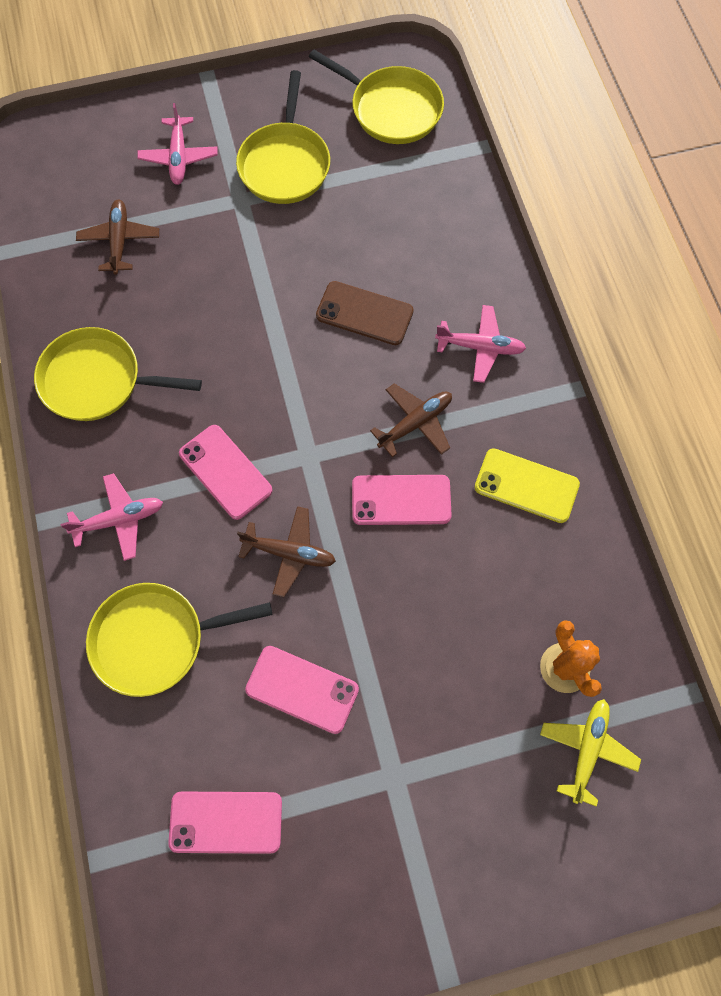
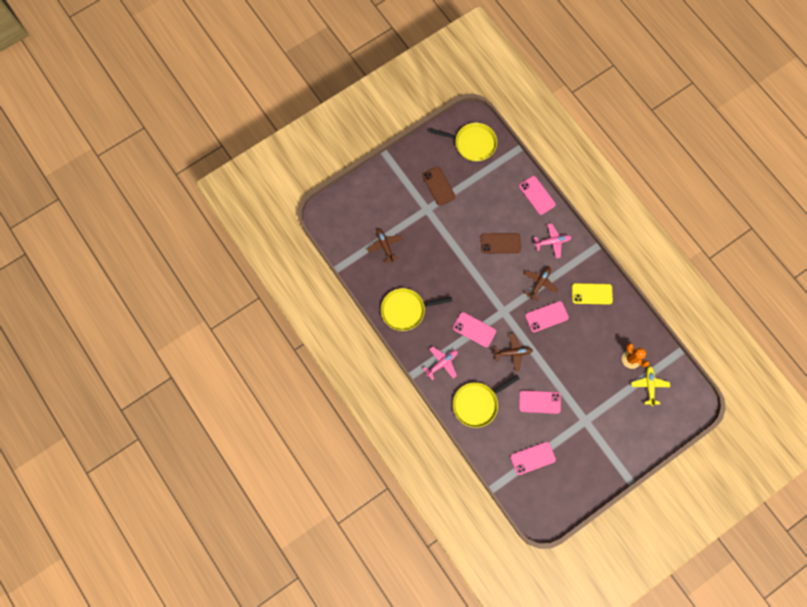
camera: 20 degrees left, 5 degrees up
(179, 157) = (391, 198): pink plane -> none
(285, 165) = (438, 186): yellow pan -> brown phone
(485, 245) = (537, 195): none -> pink phone

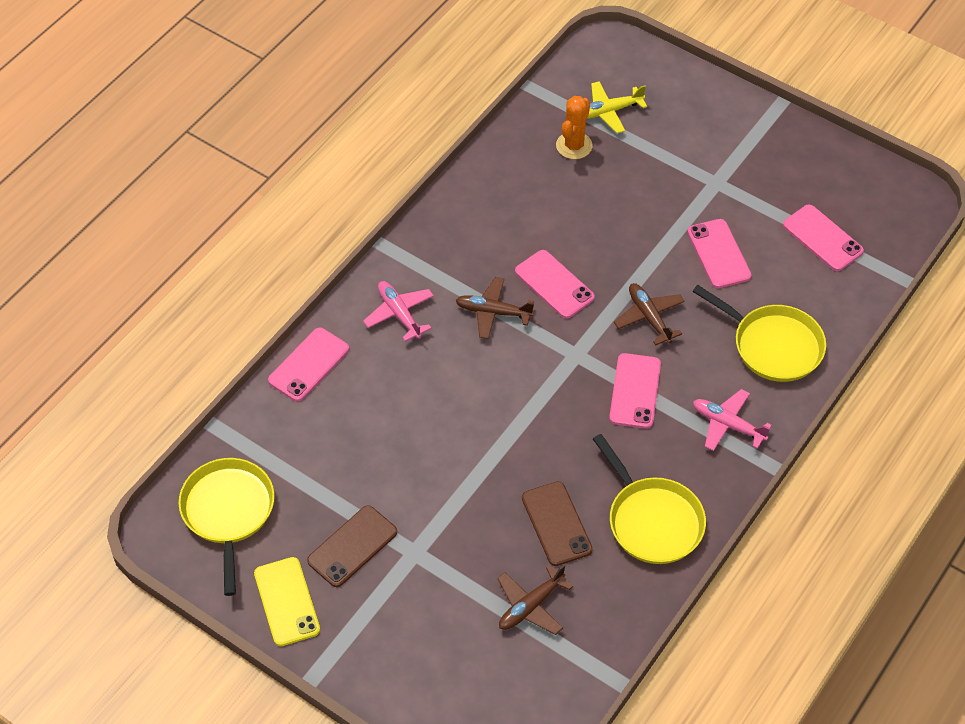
camera: 110 degrees left, 20 degrees down
(500, 243) = (438, 398): brown phone -> brown phone (556, 524)
(591, 294) = (478, 228): yellow phone -> yellow phone (287, 601)

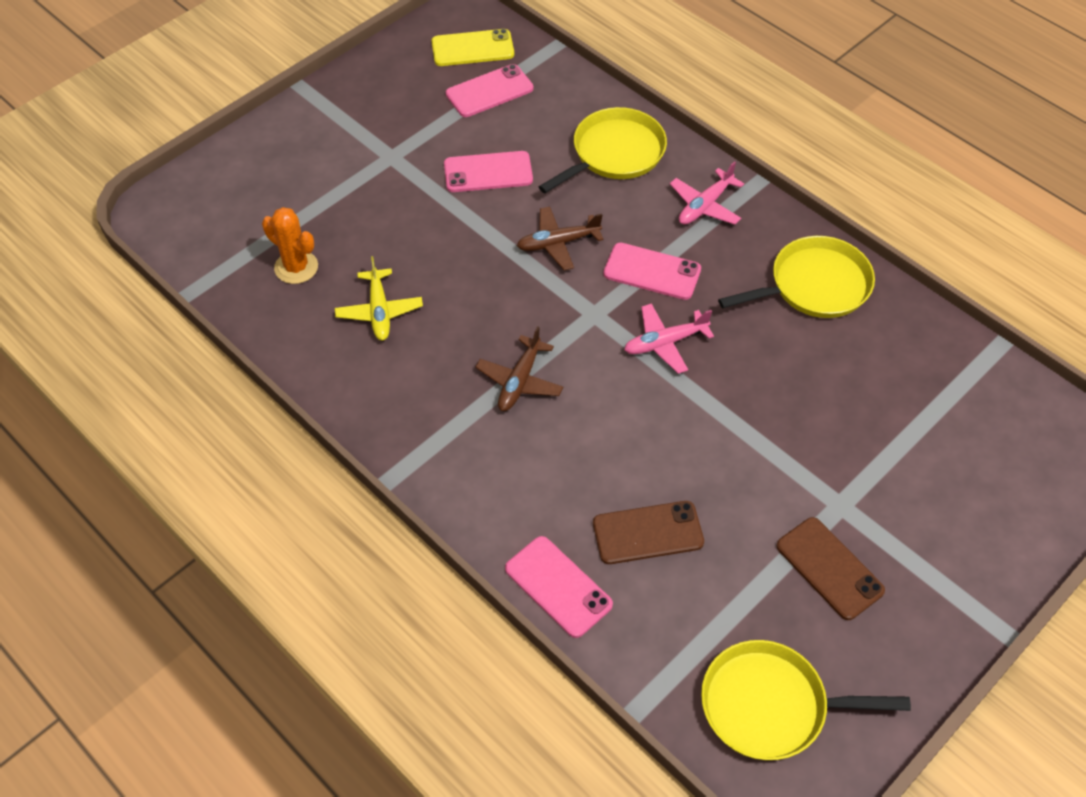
camera: 80 degrees left, 0 degrees up
(287, 601) = (902, 649): yellow phone -> yellow phone (472, 48)
(399, 314) = (500, 476): pink plane -> pink plane (665, 343)
(530, 606) = (912, 405): brown plane -> none
(554, 284) = (493, 318): pink phone -> none
(556, 524) = (812, 366): brown phone -> brown phone (648, 533)
(608, 111) = (256, 228): yellow plane -> yellow plane (379, 311)

